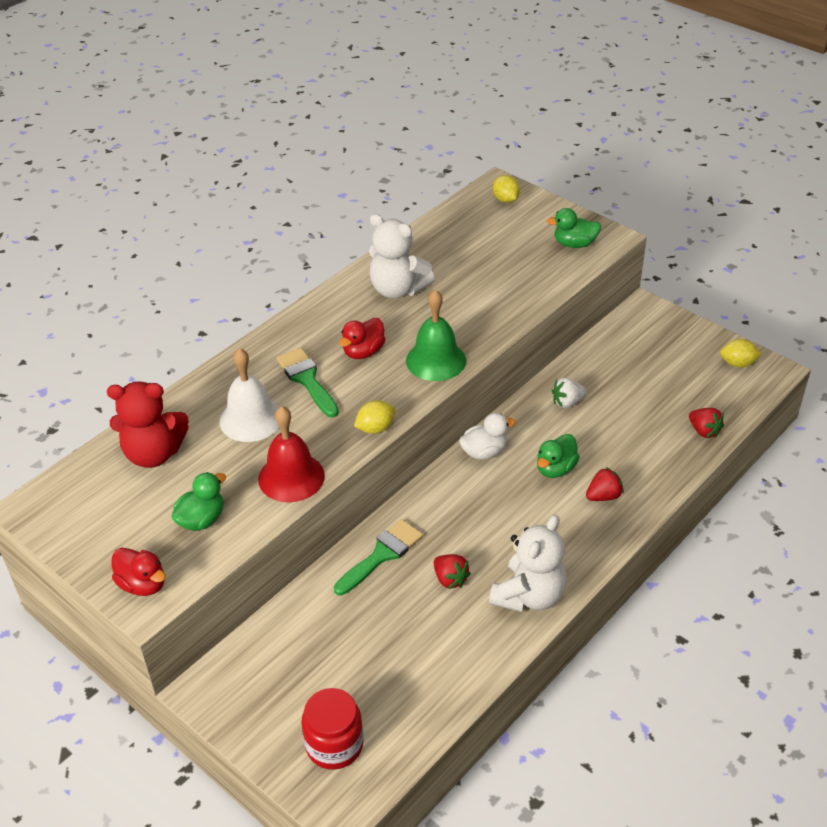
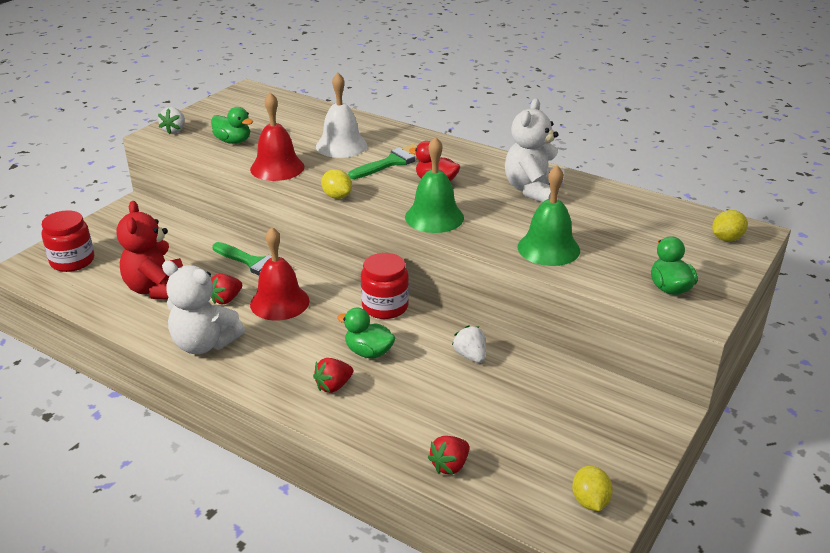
camera: 80 degrees right, 10 degrees down
(143, 584) = (174, 130): red duck -> white strawberry
(154, 454) = (300, 117): red teddy bear -> red teddy bear (157, 289)
(463, 533) = (279, 302): none -> red bell
(484, 452) = (385, 307): white duck -> red jar
(505, 296) = (548, 248): none -> green bell
(603, 496) = (333, 386): red strawberry -> red strawberry turned 90 degrees clockwise

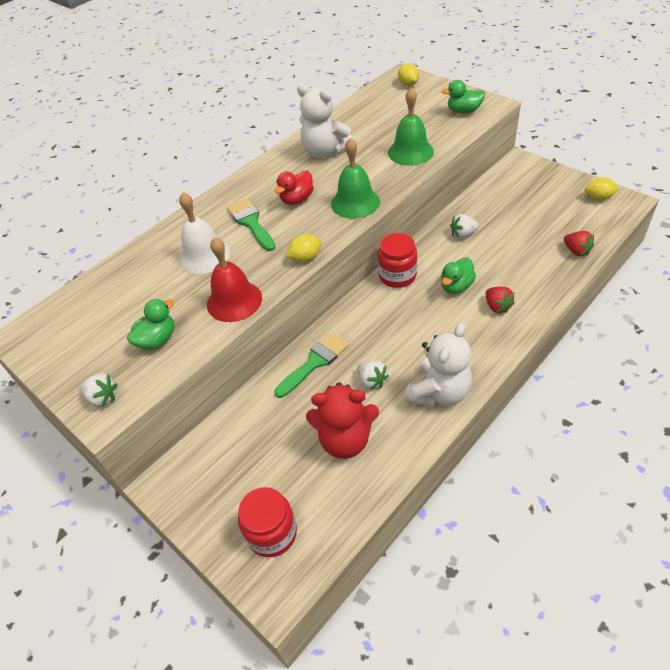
camera: 75 degrees left, 15 degrees up
(226, 299) = (372, 381): red strawberry -> white strawberry
(279, 302) = (382, 342): red bell -> none

